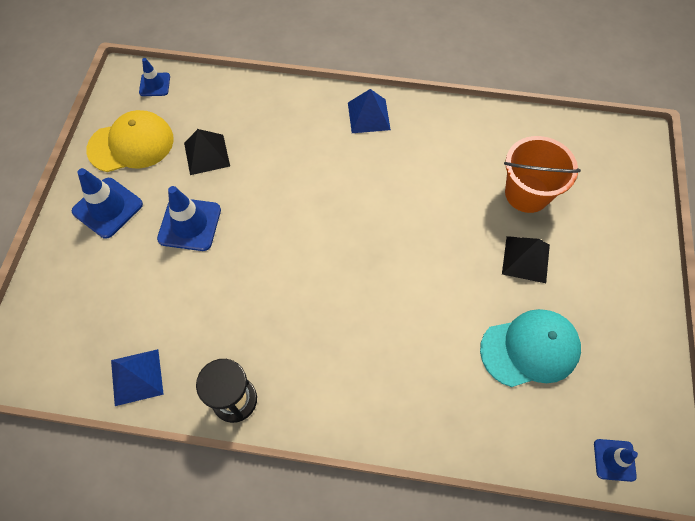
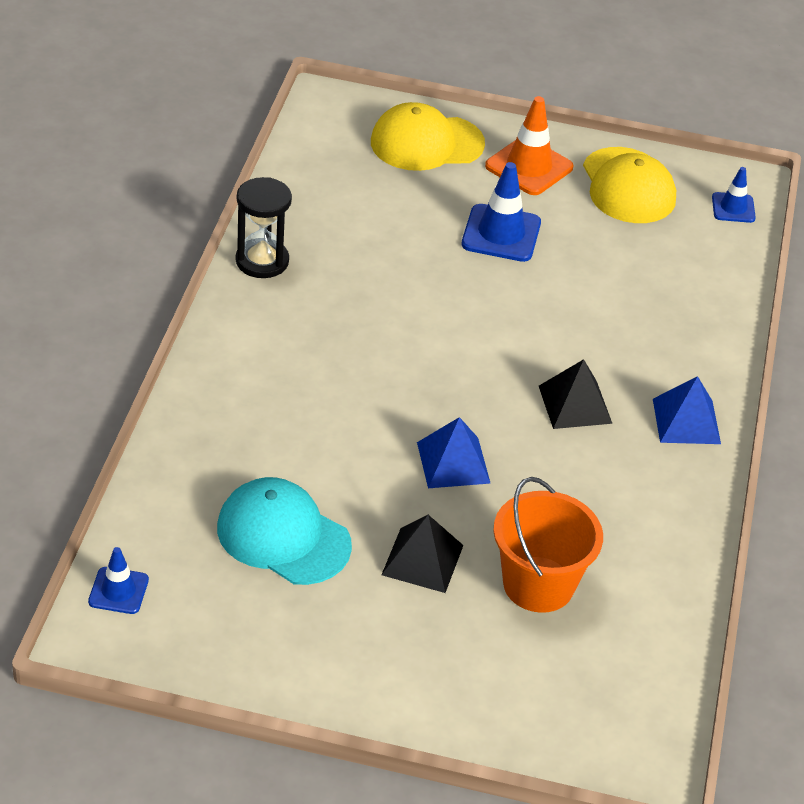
camera: 90 degrees right, 20 degrees down
(75, 282) = (426, 143): none -> yellow cap
(107, 208) = (529, 167): blue traffic cone -> orange traffic cone
(137, 377) = (302, 189): blue pyramid -> blue pyramid (453, 462)
(206, 154) = (612, 252): black pyramid -> black pyramid (574, 404)
(530, 349) = (283, 536): turquoise cap -> turquoise cap turned 135 degrees clockwise

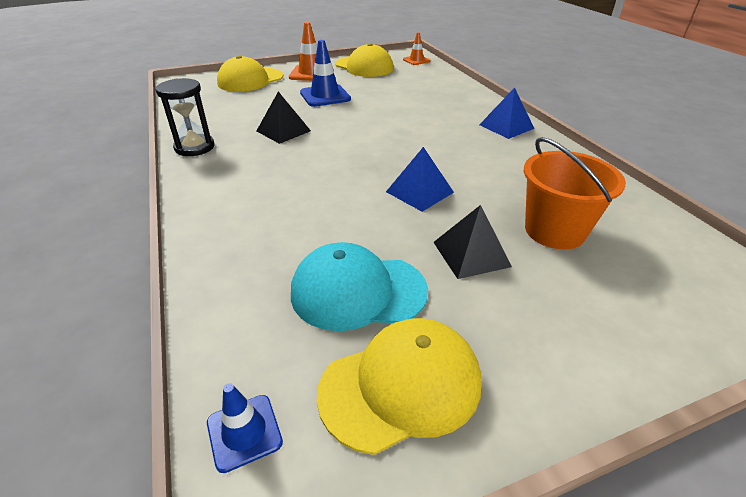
camera: 30 degrees left, 5 degrees down
(246, 625) = (401, 386): none -> yellow cap
(574, 404) = (447, 140): black pyramid -> black pyramid (283, 131)
(733, 208) = (416, 60): blue traffic cone -> orange traffic cone

